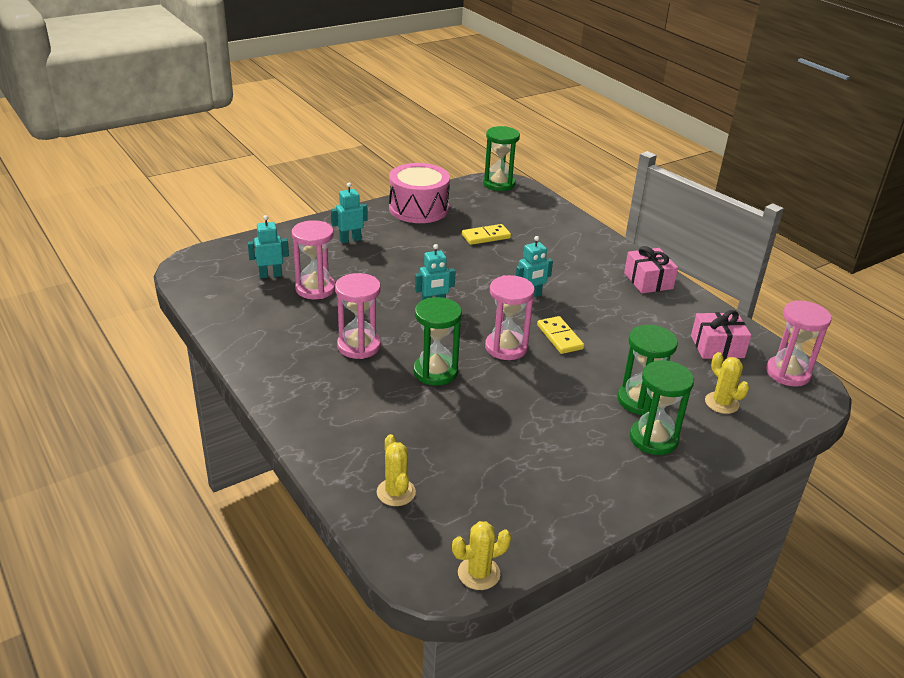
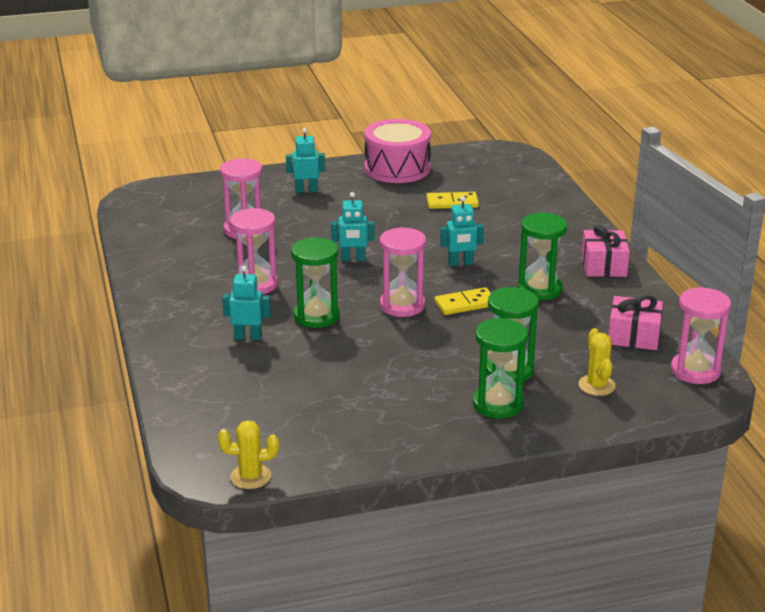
camera: 20 degrees right, 5 degrees down
(270, 275) = (208, 213): turquoise robot -> turquoise robot (248, 337)
(396, 492) = (216, 405): yellow cactus -> none
(499, 184) = (503, 153): green hourglass -> green hourglass (539, 289)
(560, 337) = (465, 304): yellow domino -> yellow domino turned 75 degrees clockwise

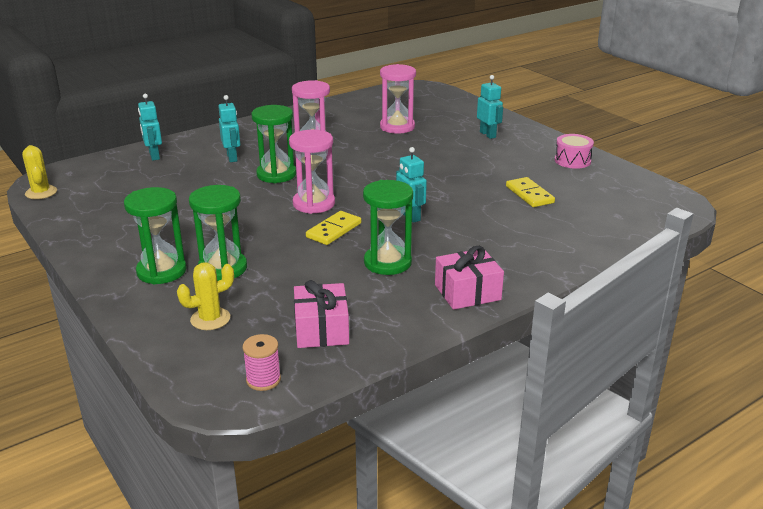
camera: 70 degrees right, 0 degrees up
(353, 259) = (381, 172): turquoise robot -> turquoise robot (154, 156)
(397, 168) = (572, 160): pink drum -> pink drum, size x0.54
(465, 304) = (333, 230): yellow domino -> yellow domino turned 75 degrees clockwise
(695, 371) = (263, 380): pink hourglass -> pink spool

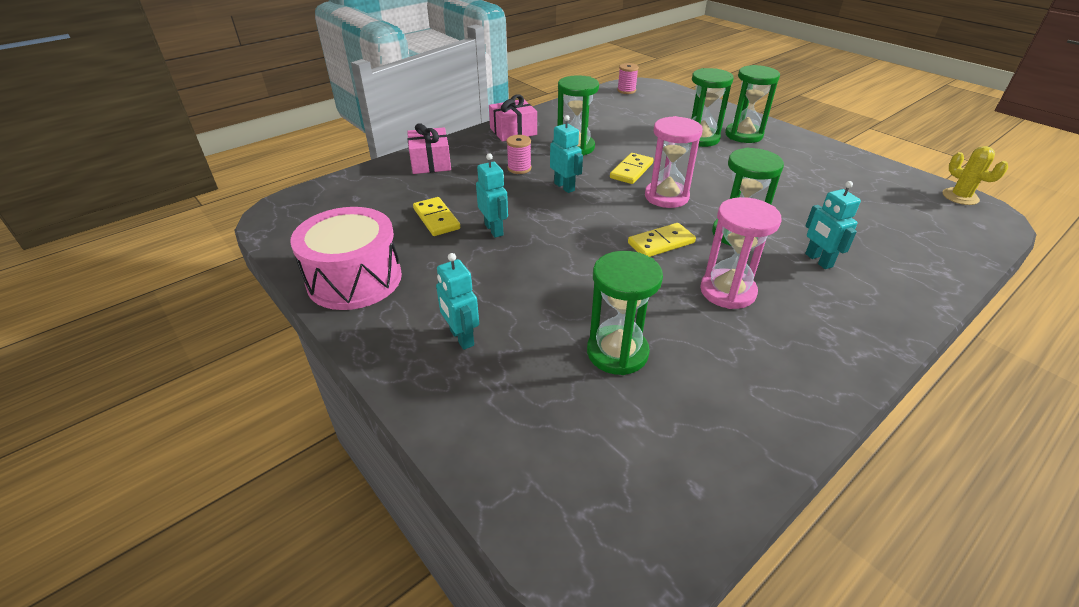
camera: 175 degrees right, 10 degrees up
(154, 156) = (923, 258): turquoise robot -> turquoise robot (494, 230)
(210, 319) = (679, 112): yellow cactus -> none
(321, 329) = (606, 110): pink gift -> pink gift (430, 162)
(341, 171) = (661, 243): none -> yellow domino
(397, 127) = (617, 352): pink hourglass -> green hourglass
(457, 238) = (519, 168): none -> pink spool
(572, 160) = (354, 279): pink drum -> pink drum, size x1.85

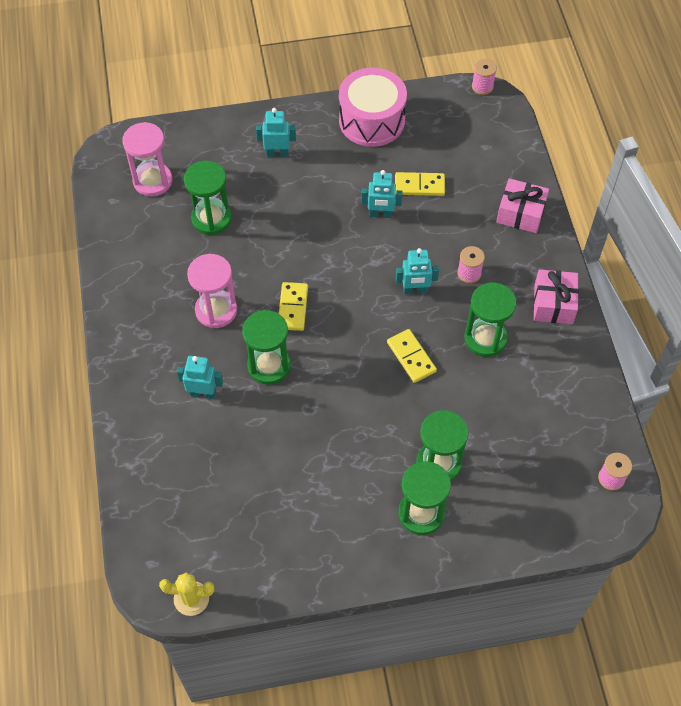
camera: 120 degrees right, 20 degrees up
(261, 221) = (482, 86): none -> pink spool
(666, 197) = (351, 355): pink hourglass -> pink hourglass (152, 181)

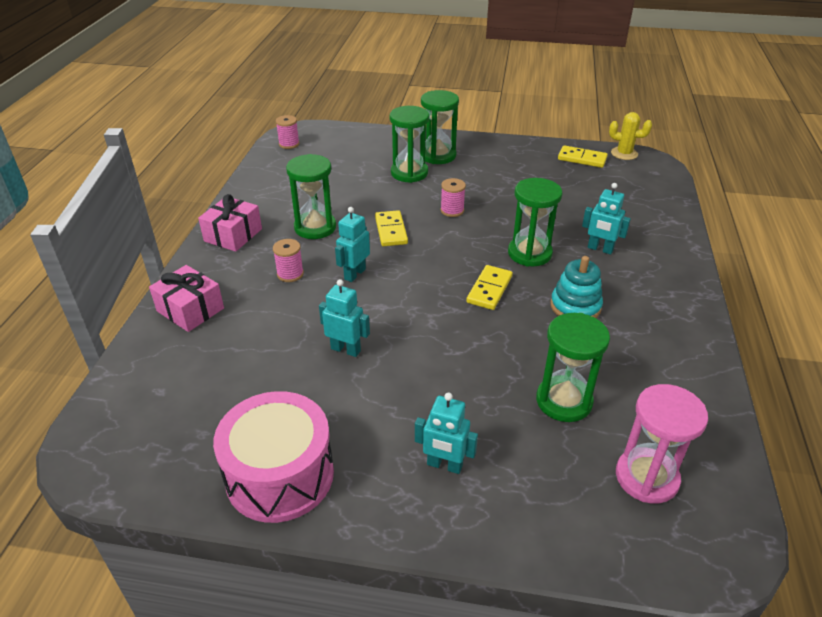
camera: 160 degrees left, 20 degrees down
(216, 310) = (575, 306): pink hourglass -> turquoise stacking toy
(415, 290) = (354, 274): turquoise robot -> turquoise robot turned 75 degrees counterclockwise
(419, 186) = (278, 368): yellow domino -> yellow domino (582, 159)
(482, 86) = (81, 479): pink spool -> pink spool (452, 210)

